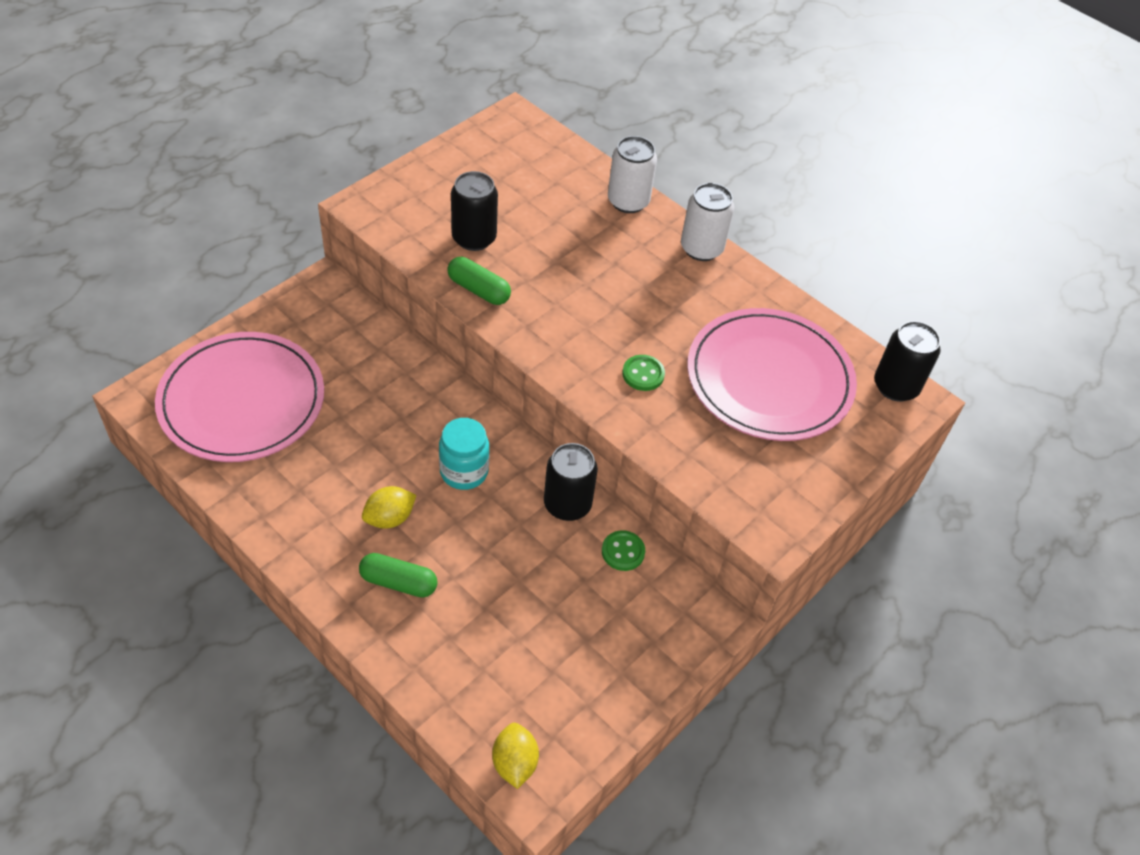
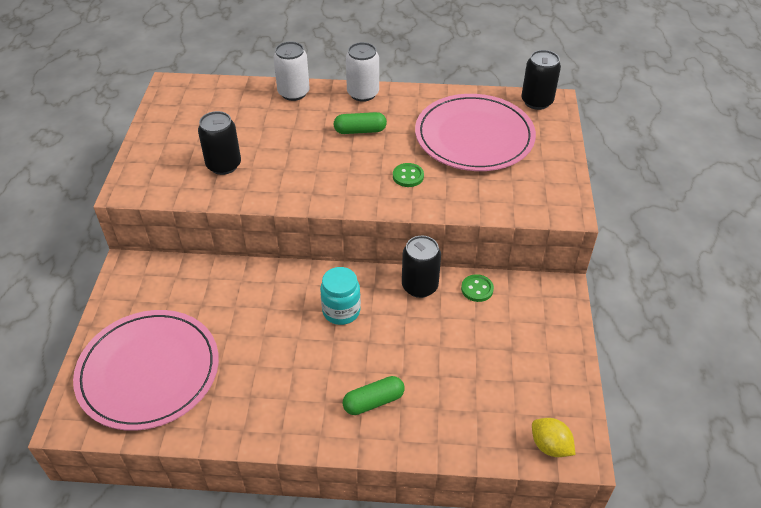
camera: 35 degrees left, 5 degrees down
(389, 518) = (326, 370): yellow lemon -> none
(478, 290) = (260, 191): green capsule -> green capsule (360, 131)

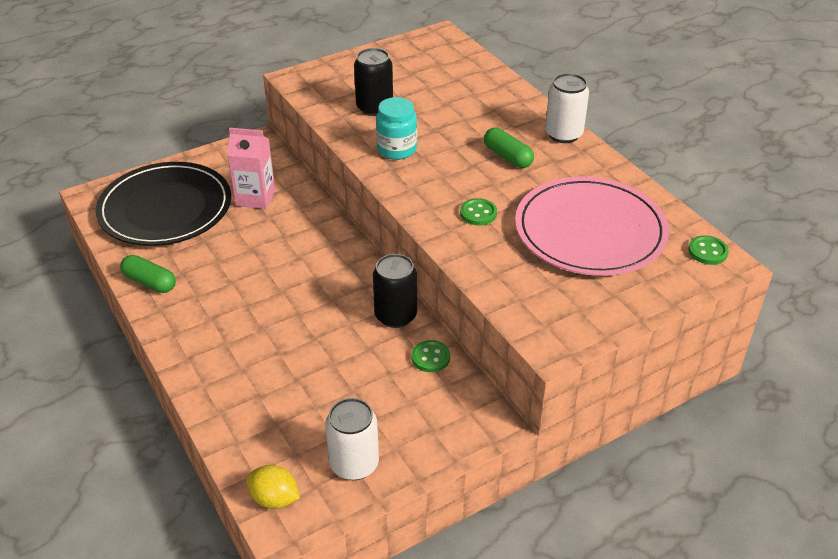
camera: 55 degrees right, 5 degrees down
(148, 371) = (165, 208): pink plate -> black plate
(201, 303) = (255, 198): none -> pink carton
(293, 93) = (512, 97): white can -> white can (354, 464)
(341, 311) = (318, 280): turquoise jar -> turquoise jar (397, 149)
(373, 401) = (233, 348): green capsule -> green capsule (150, 282)
(537, 101) = (707, 251): black can -> green button
(550, 446) = (274, 499): yellow lemon -> yellow lemon turned 75 degrees counterclockwise

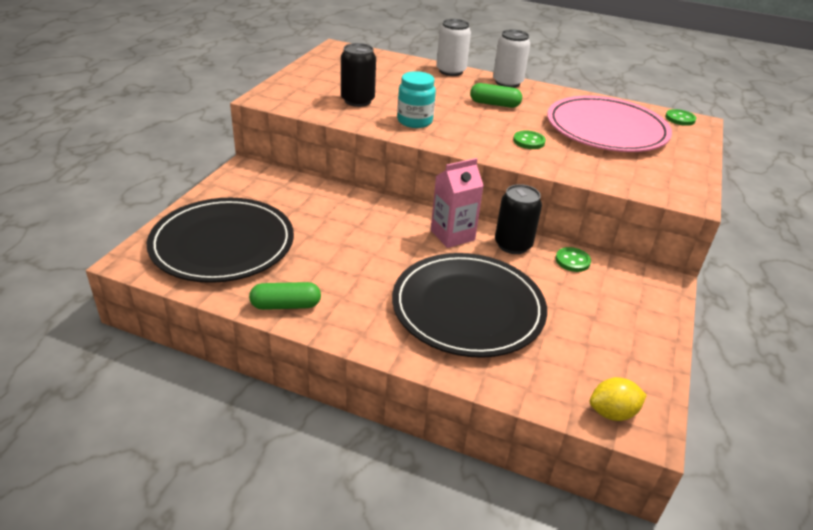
camera: 40 degrees left, 5 degrees down
(255, 198) = (296, 208): pink carton -> pink carton (452, 235)
(279, 353) = (468, 308): none -> black plate
(354, 464) = (626, 355): white can -> white can (451, 71)

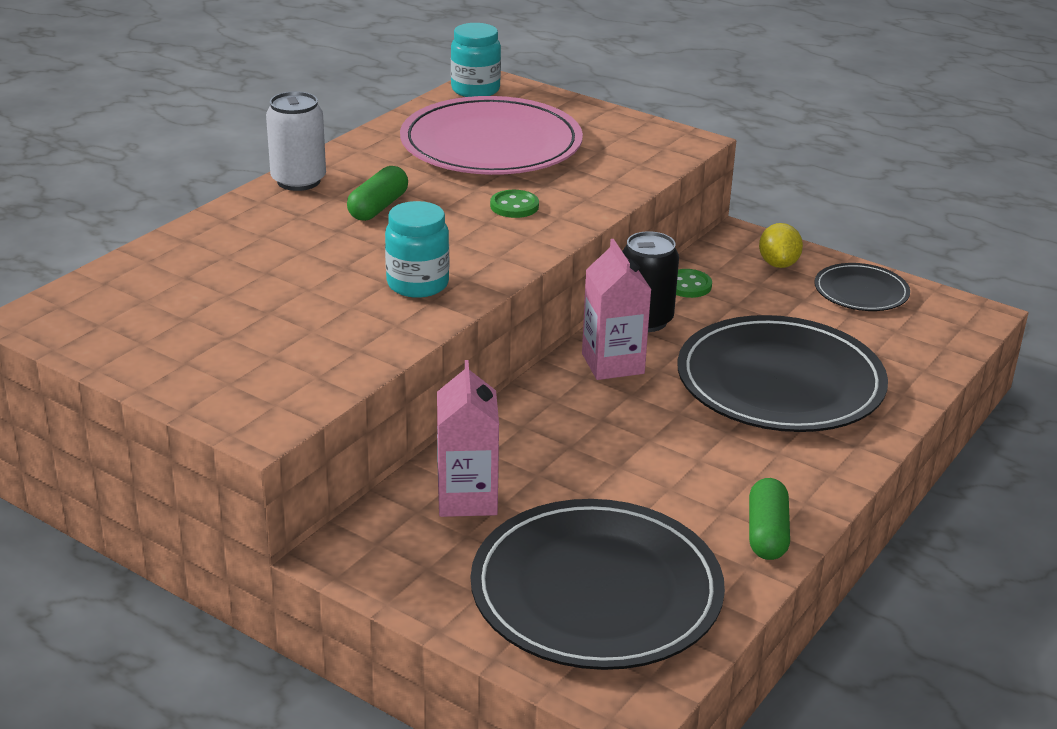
camera: 75 degrees left, 5 degrees down
(297, 198) = (467, 498): none -> pink carton
(357, 101) = (315, 326): black can -> none
(451, 71) = (224, 220): white can -> none
(612, 412) = (955, 327): yellow lemon -> yellow lemon (778, 264)
(631, 351) = (861, 291): none -> black plate
(680, 119) = (475, 90): green button -> turquoise jar

